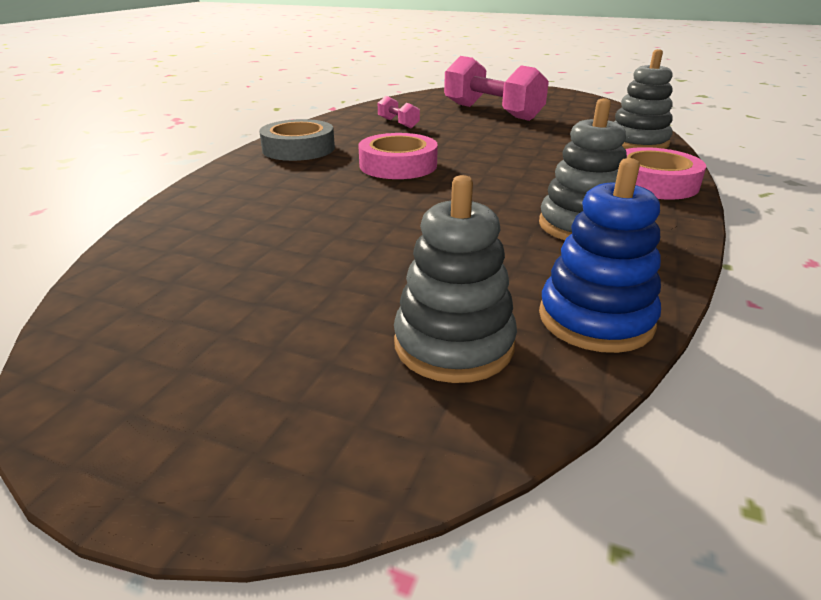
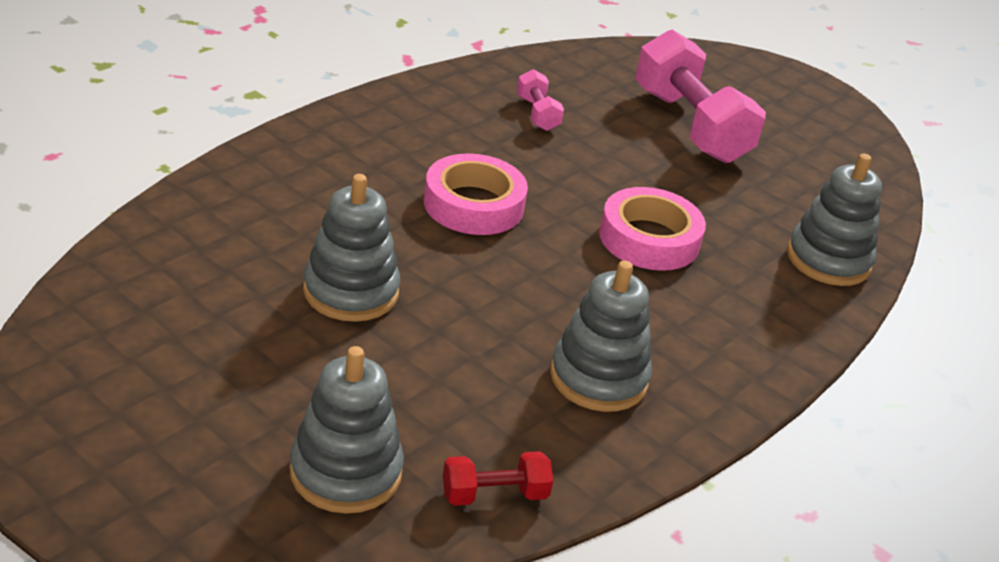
camera: 15 degrees right, 5 degrees up
(298, 149) = (374, 132): grey tape -> none
(350, 226) = (351, 291): none -> grey stacking toy
(595, 319) = (494, 494): blue stacking toy -> red dumbbell
(653, 183) = (760, 341): pink tape -> pink tape (649, 239)

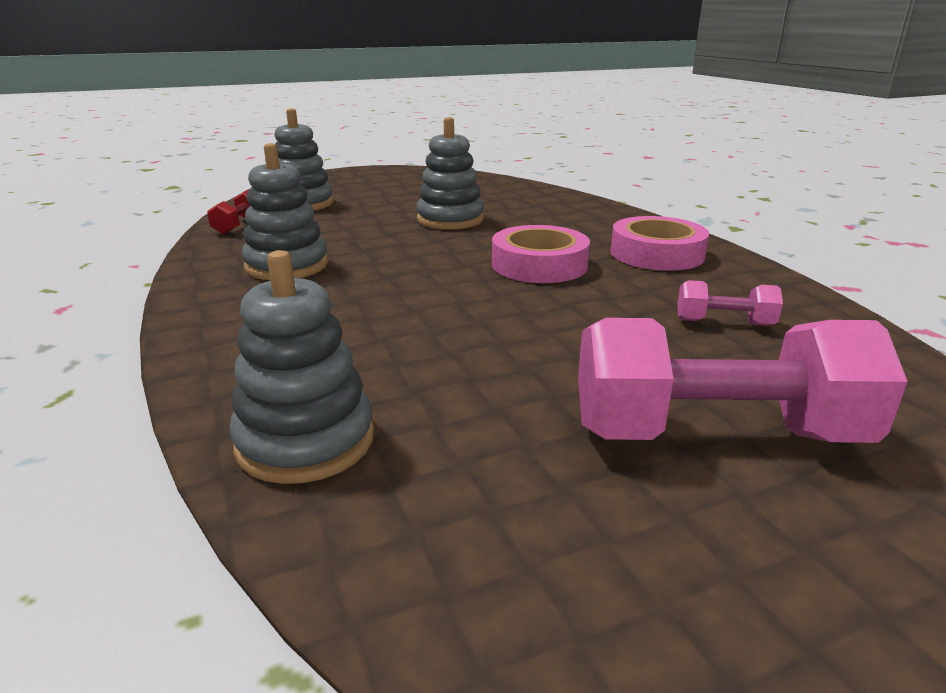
camera: 120 degrees right, 10 degrees down
(649, 239) = (441, 326): pink tape -> pink tape (656, 254)

